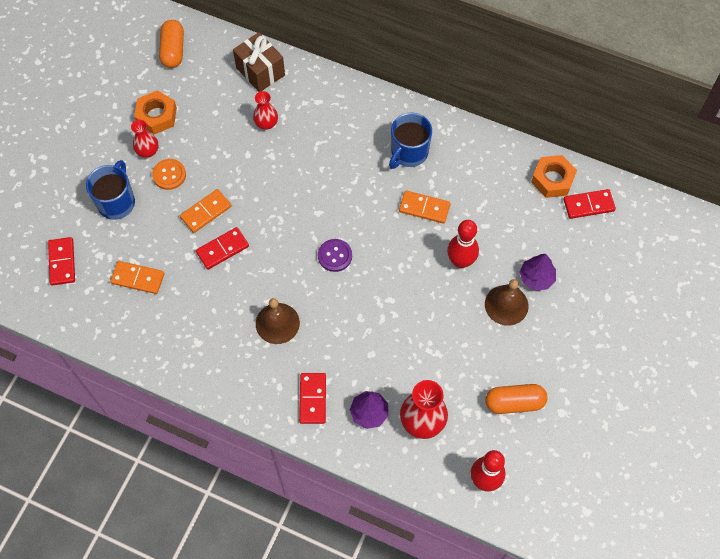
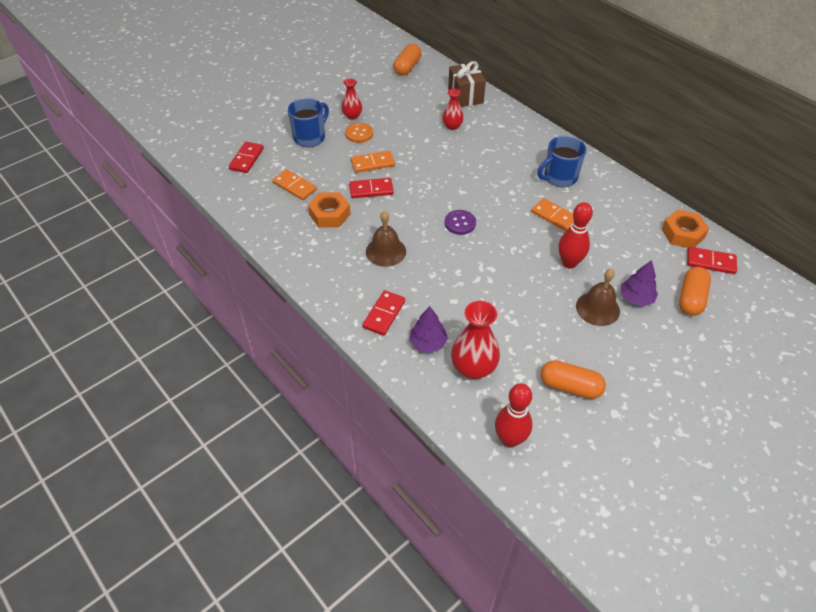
camera: 25 degrees right, 15 degrees down
(157, 116) = (372, 99): orange nut -> orange nut (329, 214)
(584, 257) = (691, 298): none -> orange capsule

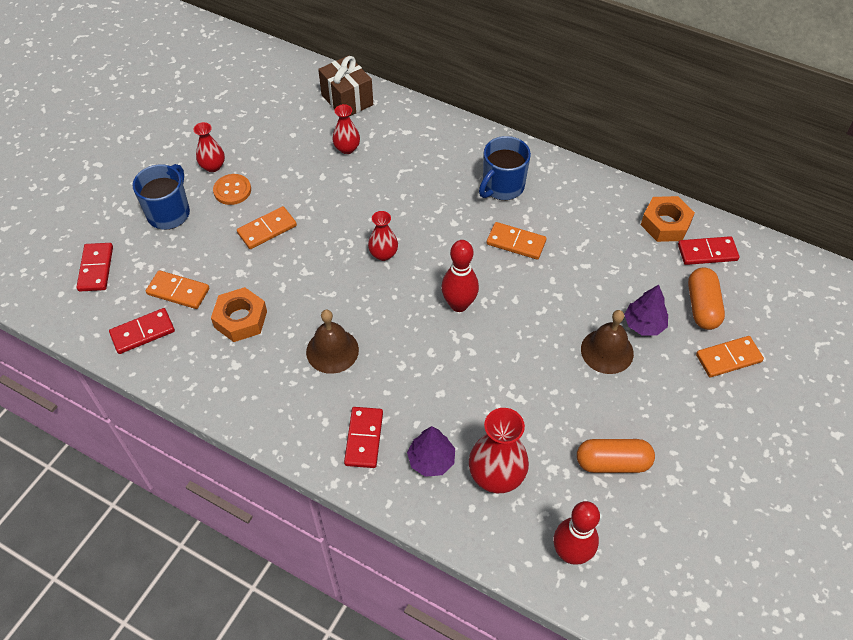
camera: 20 degrees left, 5 degrees up
(371, 190) = (280, 268): red domino -> red domino (143, 333)
(407, 67) = (257, 75): orange capsule -> none
(450, 199) = (383, 254): none -> red vase
(460, 223) = (408, 284): purple button -> none
(569, 263) = (554, 300): red bowling pin -> red bowling pin (459, 304)
(699, 341) = (728, 358): none -> orange domino

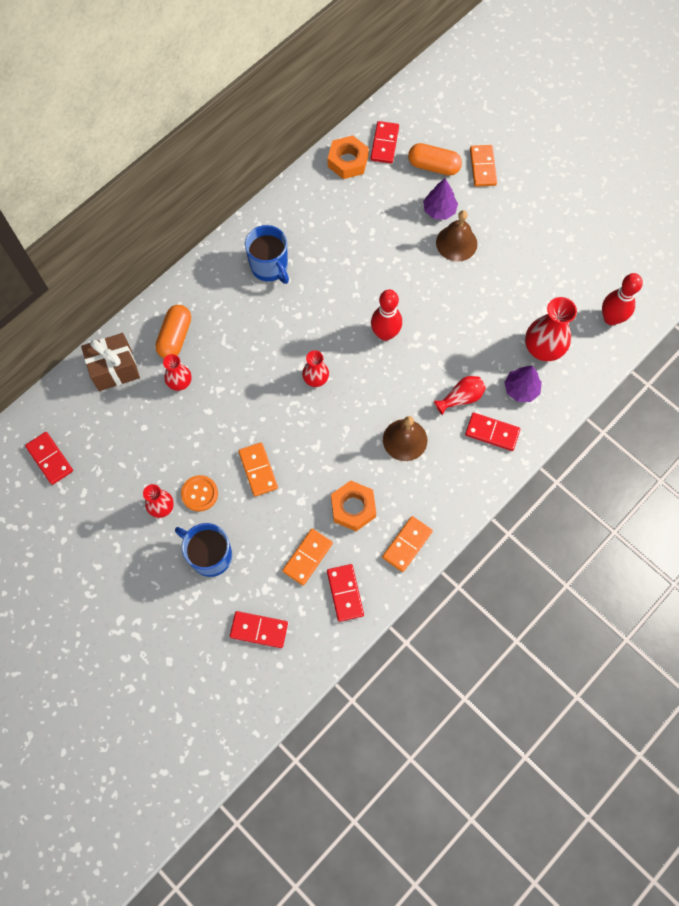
camera: 75 degrees left, 15 degrees up
(246, 80) = (50, 459): none -> red domino
(400, 396) = (461, 398): none -> red vase
(516, 242) = (334, 274): orange domino -> orange domino (407, 544)
(612, 462) = (549, 270): orange capsule -> orange capsule (175, 337)

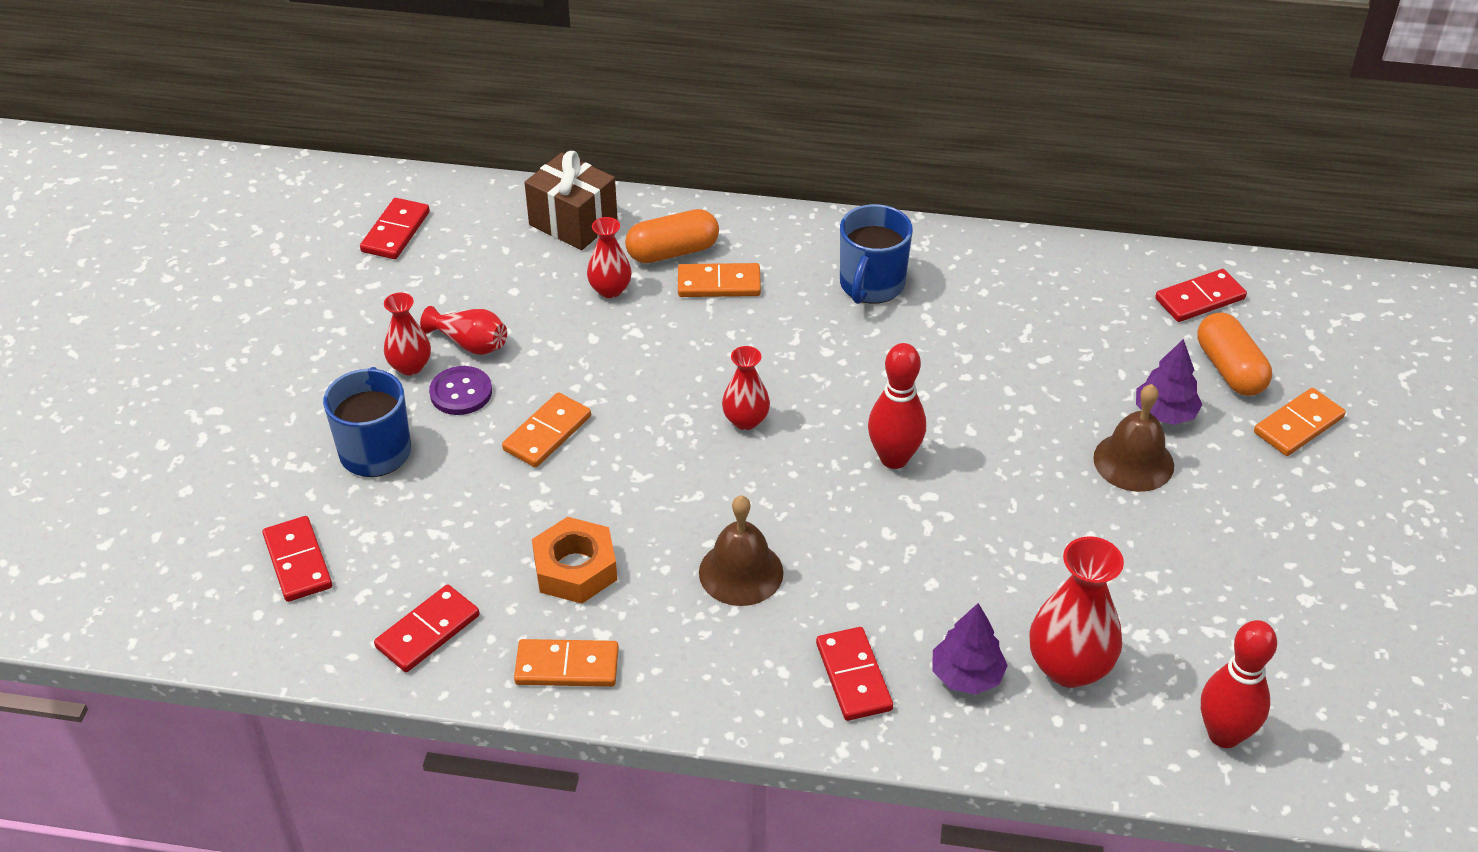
camera: 55 degrees right, 25 degrees down
(199, 493) = (461, 392): orange button -> purple button
(307, 557) = (453, 557): orange domino -> orange domino (719, 284)
(348, 161) = (1125, 276): orange nut -> none
(461, 398) = (875, 605): red vase -> red vase (470, 343)

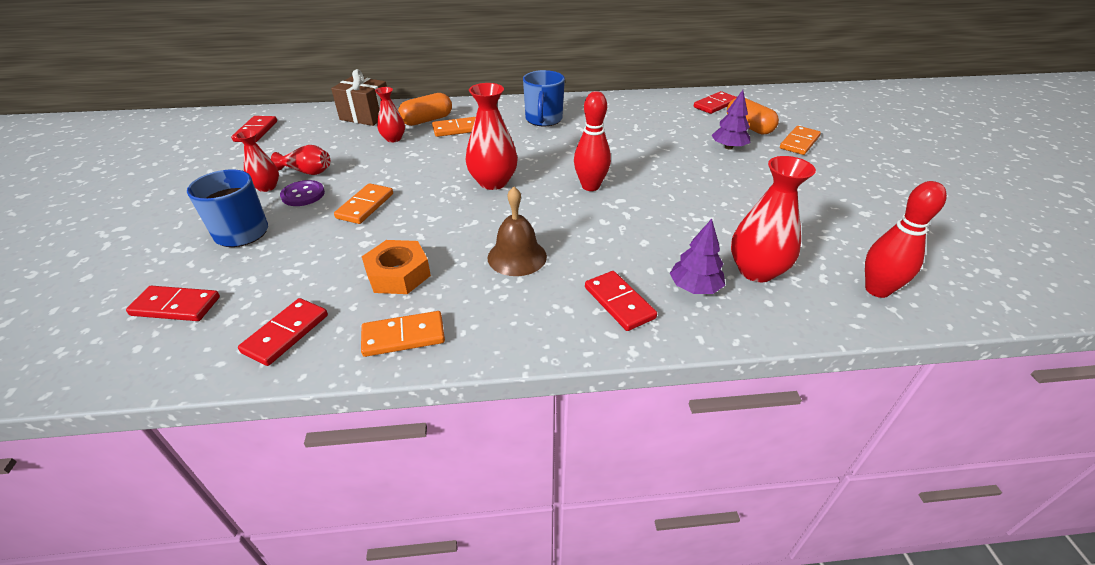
camera: 15 degrees left, 5 degrees down
(297, 562) = (176, 306): red domino -> red domino turned 45 degrees counterclockwise
(745, 420) = (493, 182): red vase -> red vase, size x1.68
(1133, 461) = (726, 168): brown bell -> none

